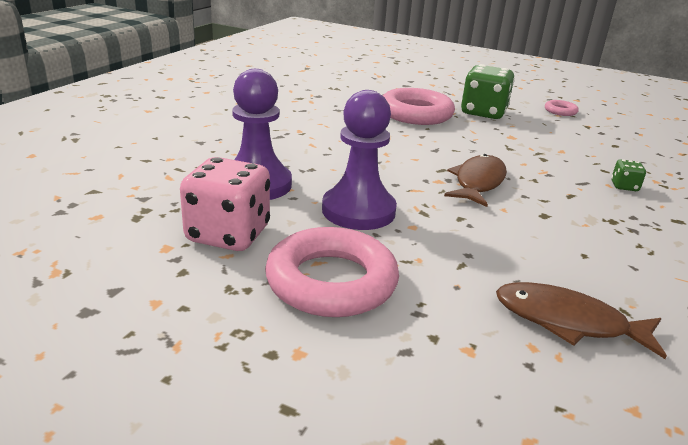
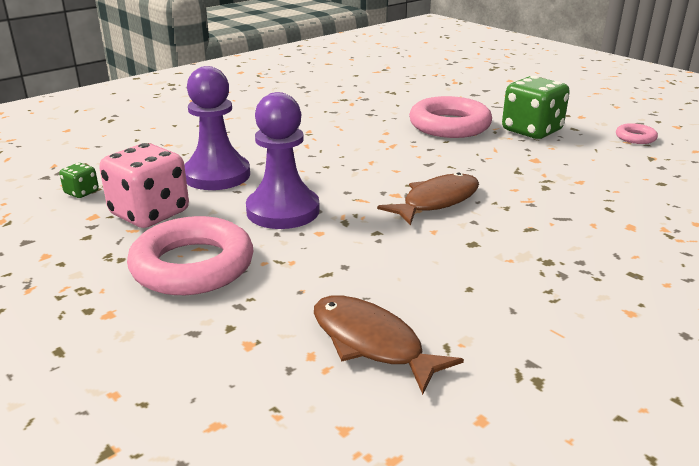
camera: 25 degrees right, 0 degrees up
(624, 186) = (611, 229): green dice -> green dice (81, 192)

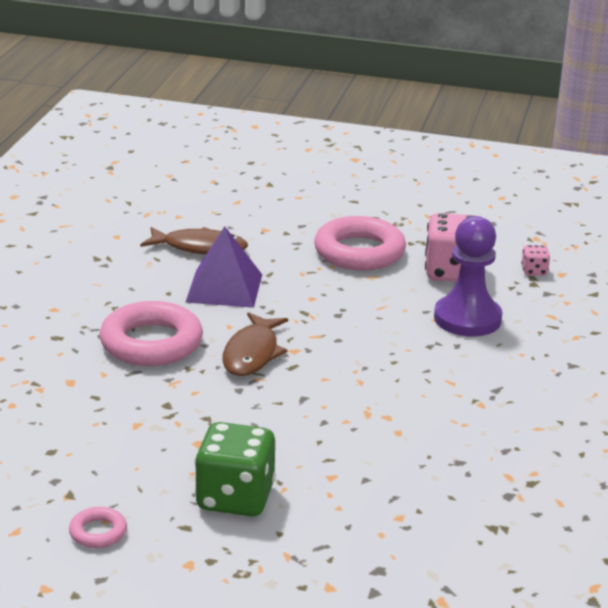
camera: 145 degrees right, 0 degrees up
(81, 192) = (534, 271): green dice -> pink dice
(283, 211) = (362, 305): purple pawn -> none
(398, 272) = (224, 288): none -> purple pyramid
(449, 125) = (341, 472): pink ring -> pink ring (151, 343)

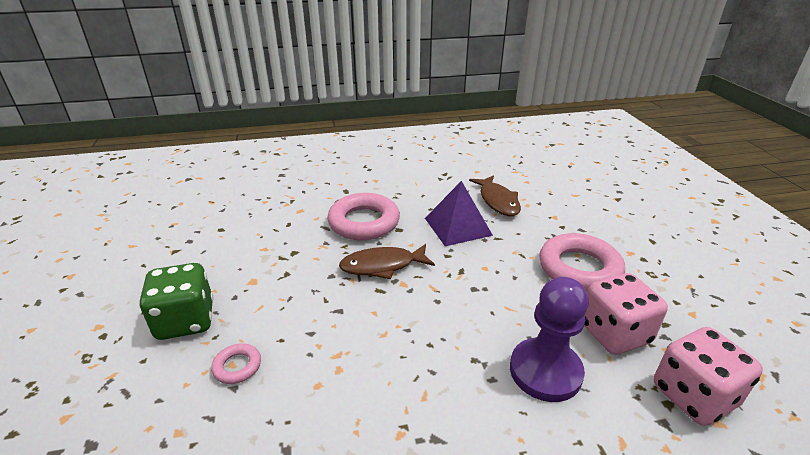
camera: 65 degrees right, 5 degrees up
(98, 532) = (133, 275): pink ring -> pink ring (237, 366)
(534, 271) = (693, 396): pink dice -> pink dice, size x2.22

